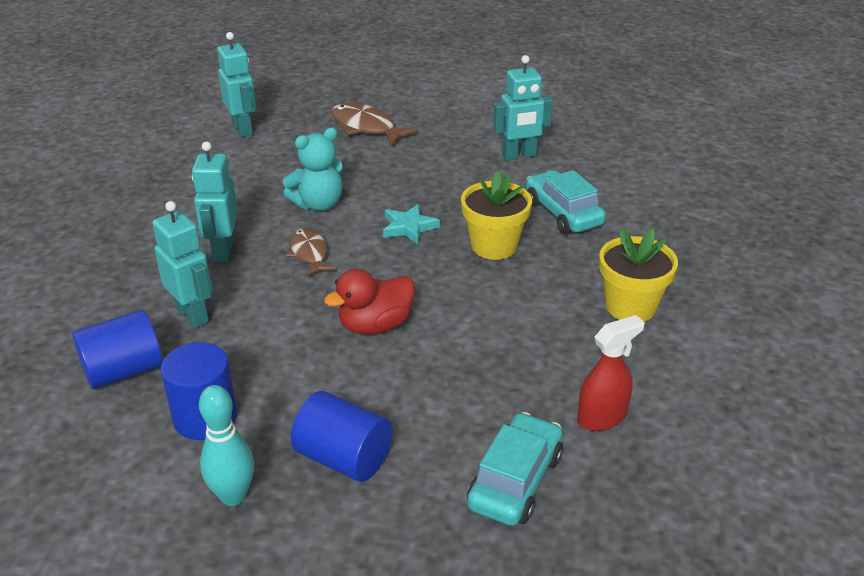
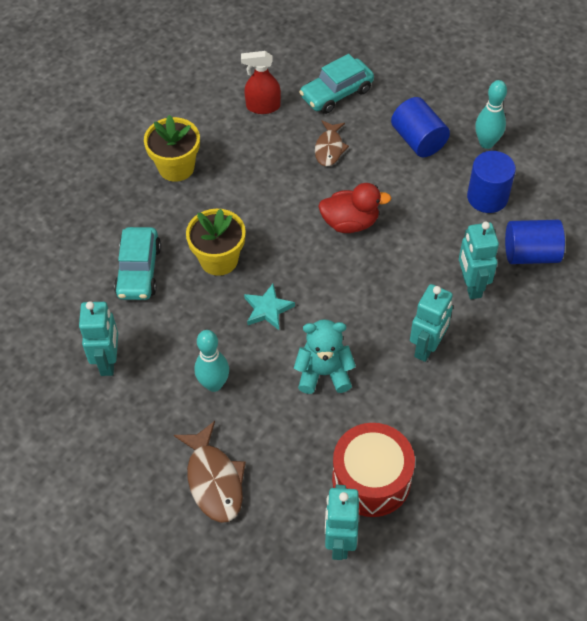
camera: 150 degrees left, 20 degrees up
(234, 161) = (371, 479): none -> red drum
(309, 253) = (361, 313): brown fish -> brown fish (329, 148)
(414, 170) = (214, 384): none -> turquoise bowling pin
(519, 155) = (108, 361): turquoise robot -> turquoise robot turned 75 degrees clockwise

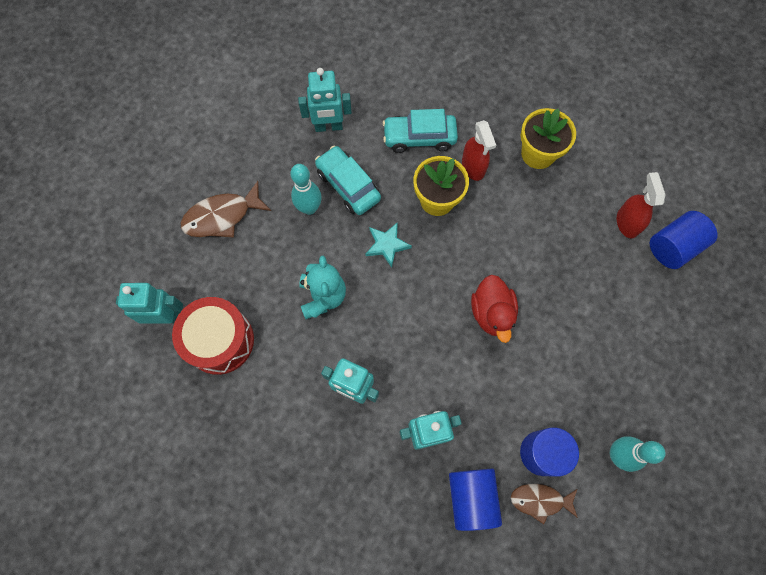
camera: 85 degrees right, 15 degrees up
(183, 224) = (473, 167): none -> red spray bottle
(329, 148) = (583, 289): brown fish -> brown fish (540, 500)
(336, 93) = (659, 293): turquoise car -> turquoise car (348, 185)
(418, 140) = (608, 379): blue cylinder -> blue cylinder (673, 247)

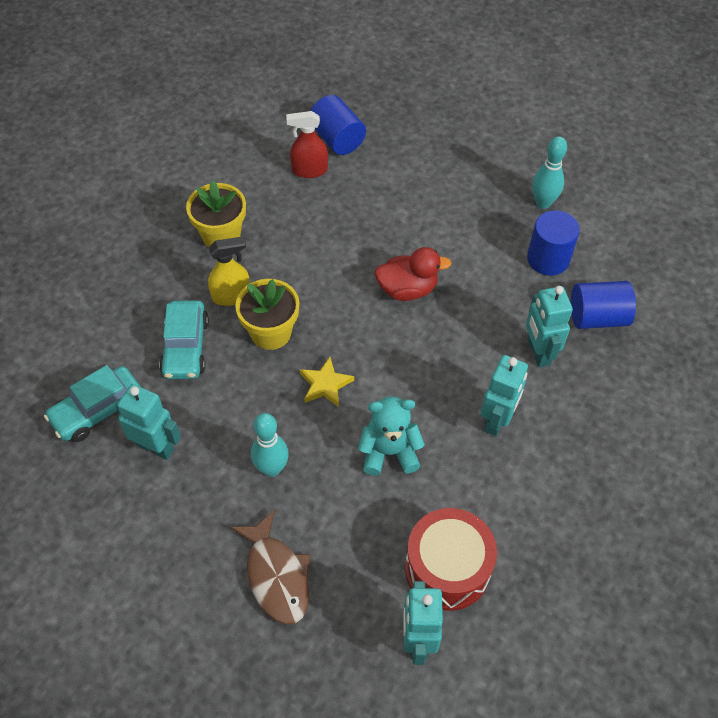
camera: 90 degrees left, 15 degrees down
(328, 127) = (156, 447): turquoise robot -> turquoise robot turned 60 degrees counterclockwise
(348, 185) = (244, 425): turquoise car -> turquoise car (97, 410)
(387, 245) = (325, 384): turquoise star -> yellow star
(473, 167) = (231, 296): red spray bottle -> yellow spray bottle
(540, 500) = (592, 263): brown fish -> none

